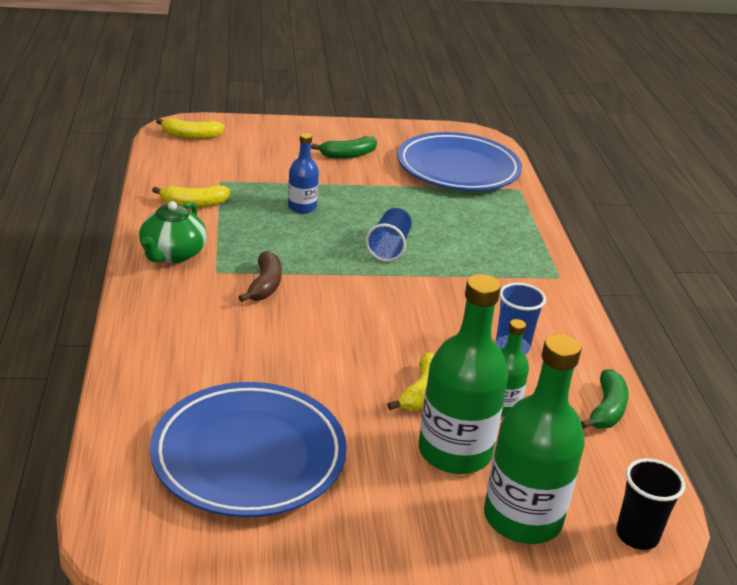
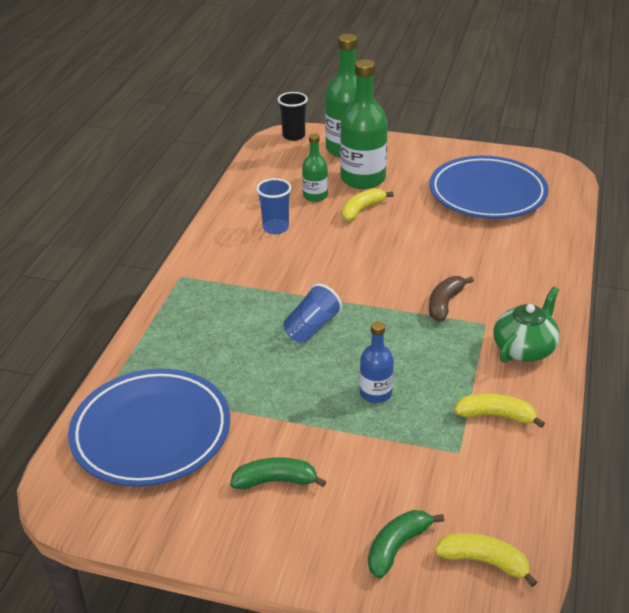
camera: 155 degrees left, 5 degrees up
(606, 409) = (249, 185): green banana -> green banana (397, 547)

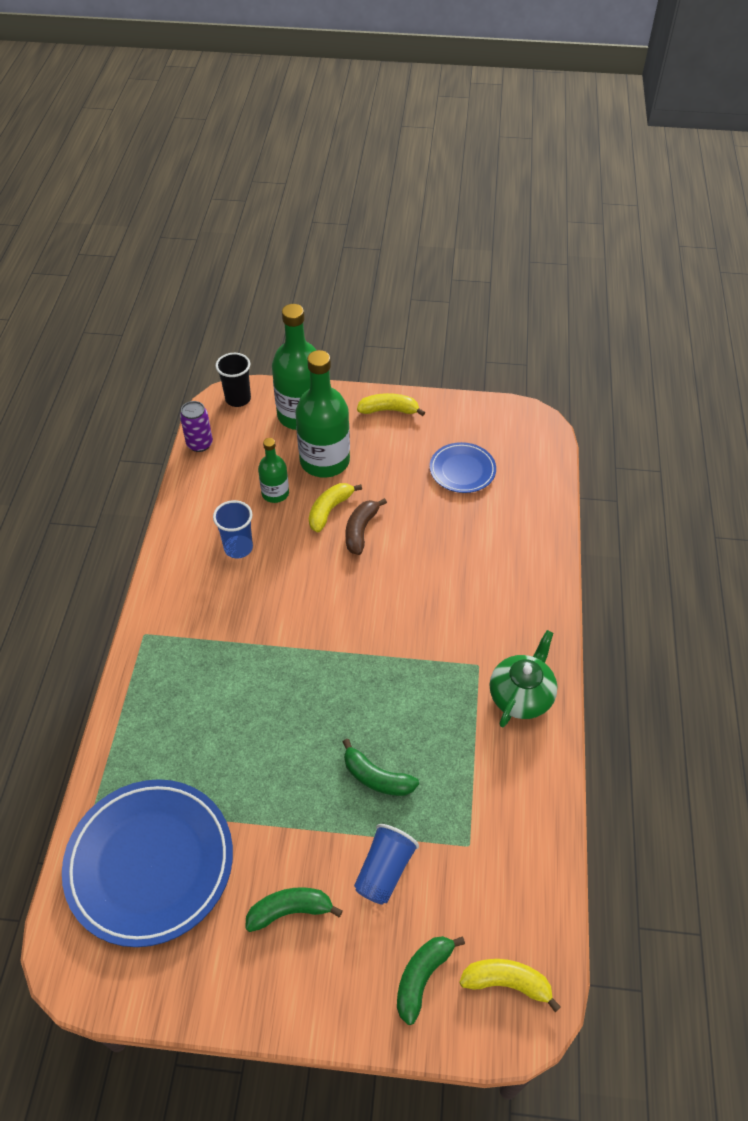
camera: 10 degrees left, 15 degrees up
(255, 161) = (199, 444): none -> purple can
(312, 327) = (298, 693): blue cup -> blue cup (384, 871)
(375, 393) = (376, 777): blue bottle -> green banana
(445, 304) = (434, 641): brown banana -> brown banana (361, 530)
(487, 193) = (462, 470): blue plate -> blue plate, size x0.52
(495, 416) = (501, 792): yellow banana -> yellow banana (389, 410)

